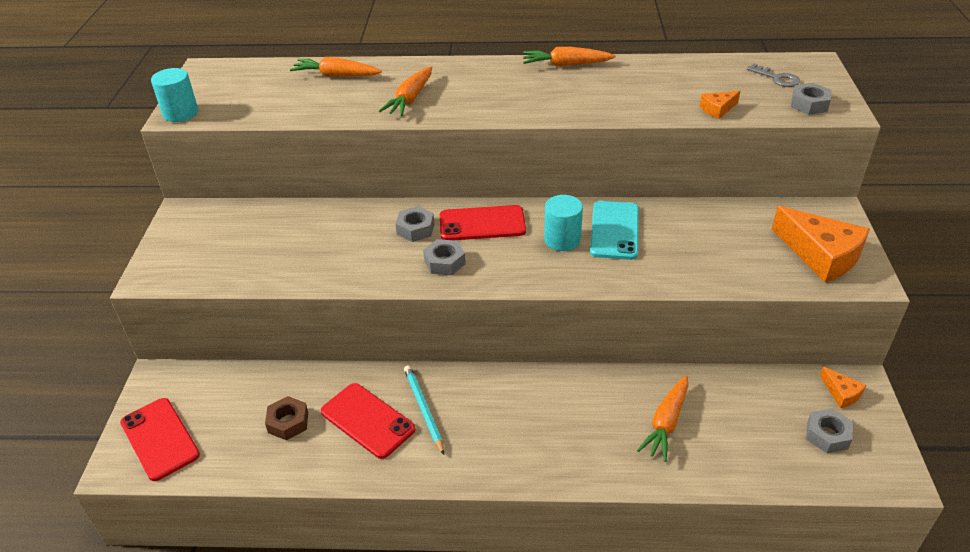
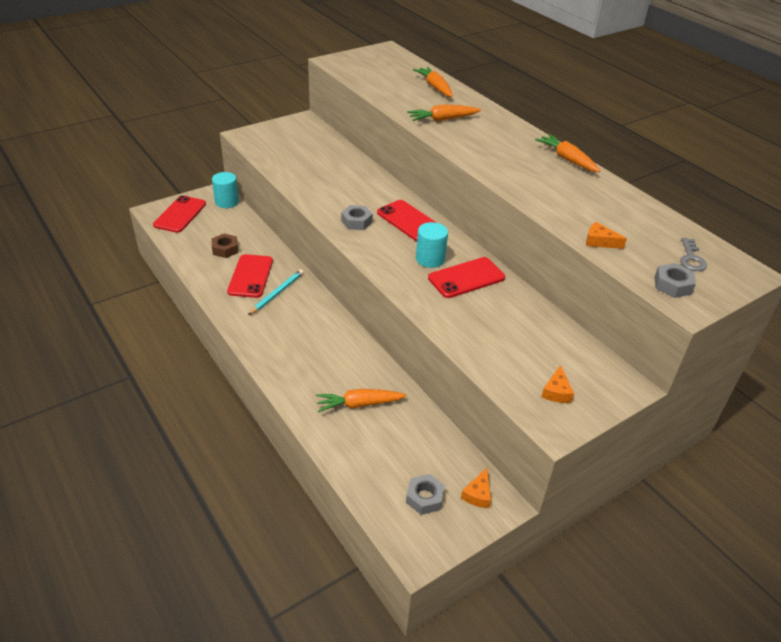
camera: 50 degrees right, 0 degrees up
(180, 113) = (336, 61): turquoise cylinder -> turquoise cylinder (227, 202)
(415, 229) = (375, 199): grey nut -> none
(614, 230) = (466, 278): turquoise phone -> red phone
(821, 255) = (556, 391): orange cheese -> orange cheese, size x0.47

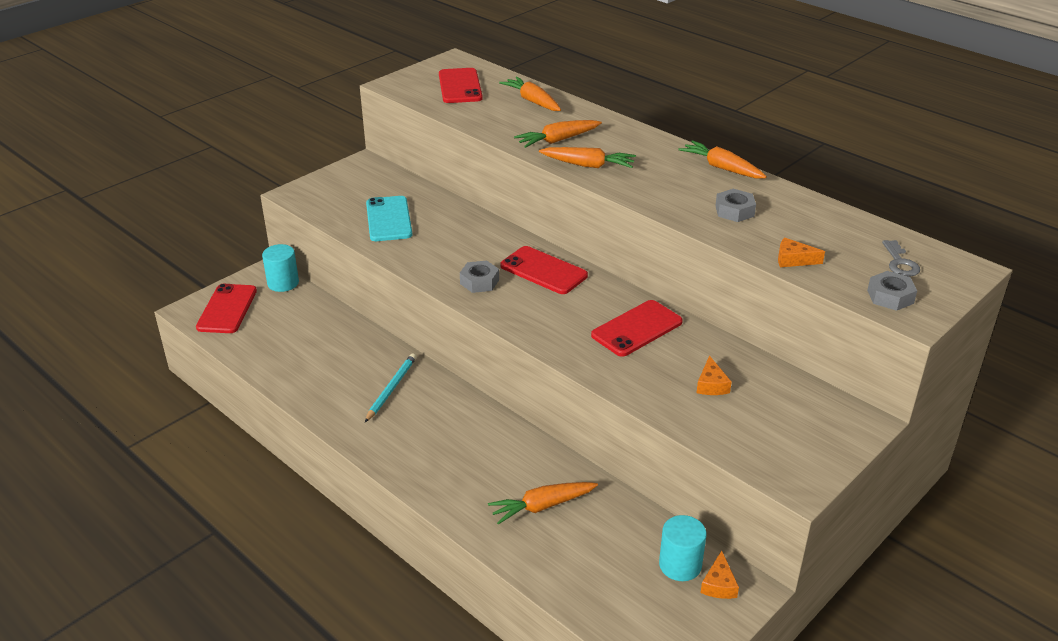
camera: 10 degrees left, 5 degrees down
(225, 249) = (304, 344): brown nut -> none
(250, 276) = (349, 373): red phone -> red phone (460, 86)
(306, 164) = (388, 219): none -> turquoise phone
(424, 498) = (658, 601): grey nut -> grey nut (734, 211)
(430, 259) = (585, 313): turquoise cylinder -> turquoise cylinder (680, 565)
(459, 142) = (588, 165): none -> orange carrot
(556, 391) = (786, 443): orange cheese -> orange cheese (711, 385)

